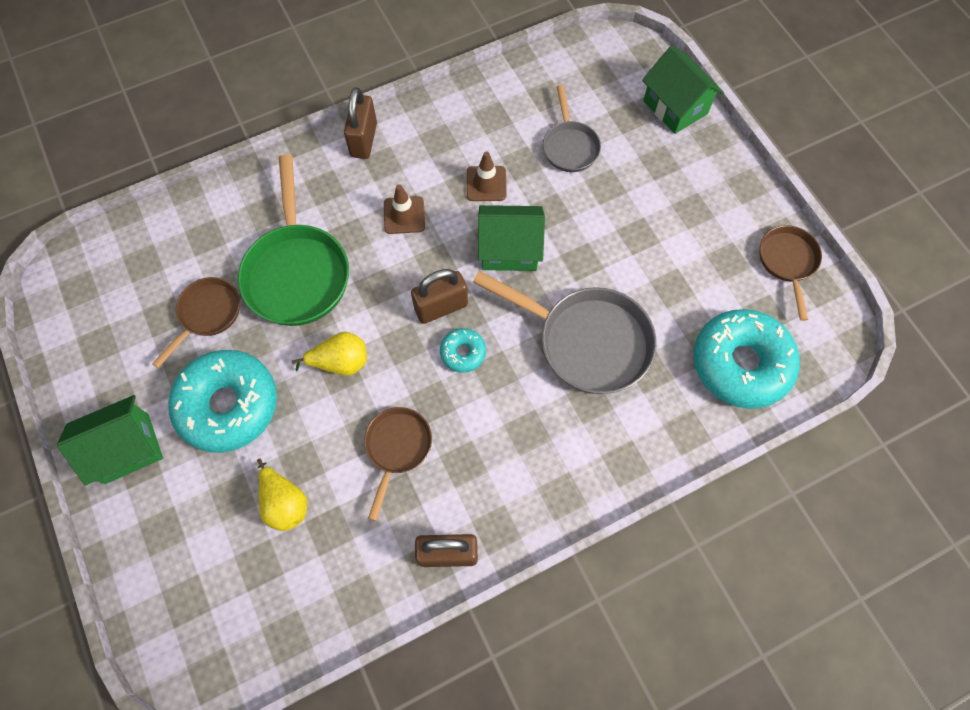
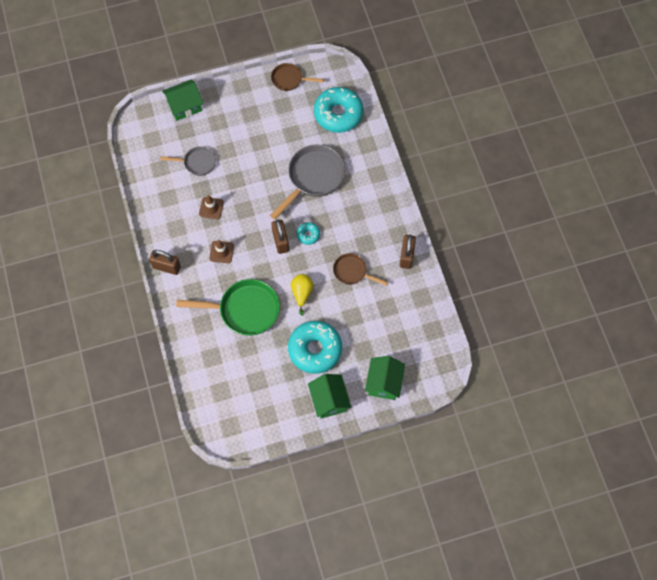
camera: 80 degrees left, 0 degrees up
(207, 315) = (261, 358): brown pan -> none
(285, 503) = (370, 326): yellow pear -> none
(509, 249) = (254, 203): green house -> green house (384, 383)

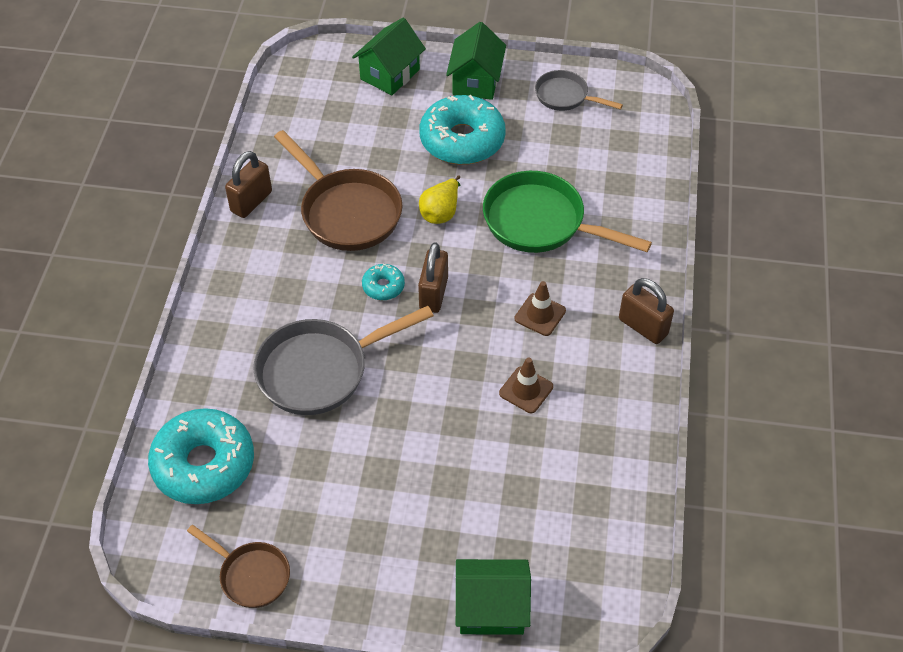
camera: 155 degrees left, 15 degrees down
(197, 163) = (516, 480): grey pan -> grey pan (565, 96)
(352, 272) = (346, 212): brown pan -> brown pan, size x1.76

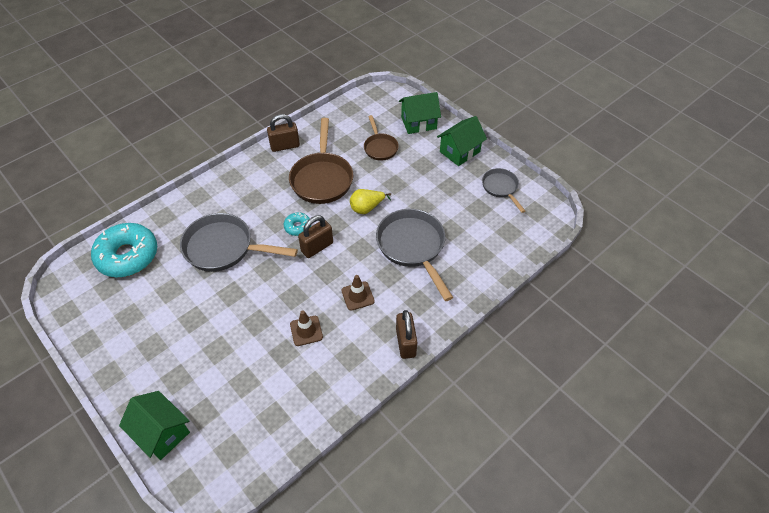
camera: 40 degrees right, 0 degrees up
(251, 575) = (86, 324): brown pan -> brown pan (380, 147)
(462, 140) = (419, 178): turquoise donut -> none
(541, 222) = (413, 247): green pan -> grey pan

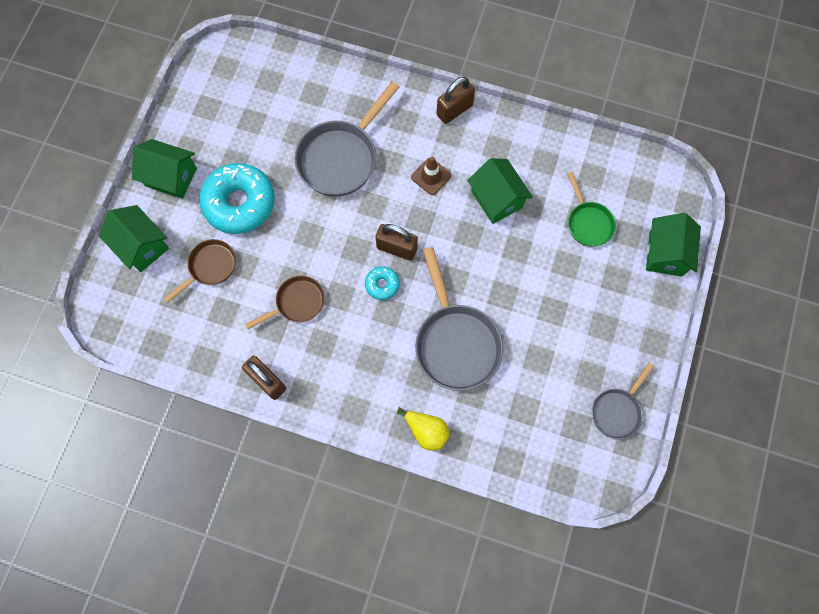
camera: 120 degrees left, 20 degrees up
(128, 256) = (529, 439): turquoise donut -> turquoise donut (239, 203)
(236, 387) = (588, 222): none -> green pan
(306, 331) = (497, 199): brown traffic cone -> green house
(322, 178) = (297, 303): brown pan -> brown pan, size x0.57
(367, 208) = (314, 229): yellow pear -> yellow pear (426, 431)
(501, 188) = (208, 112): grey pan -> grey pan (617, 411)

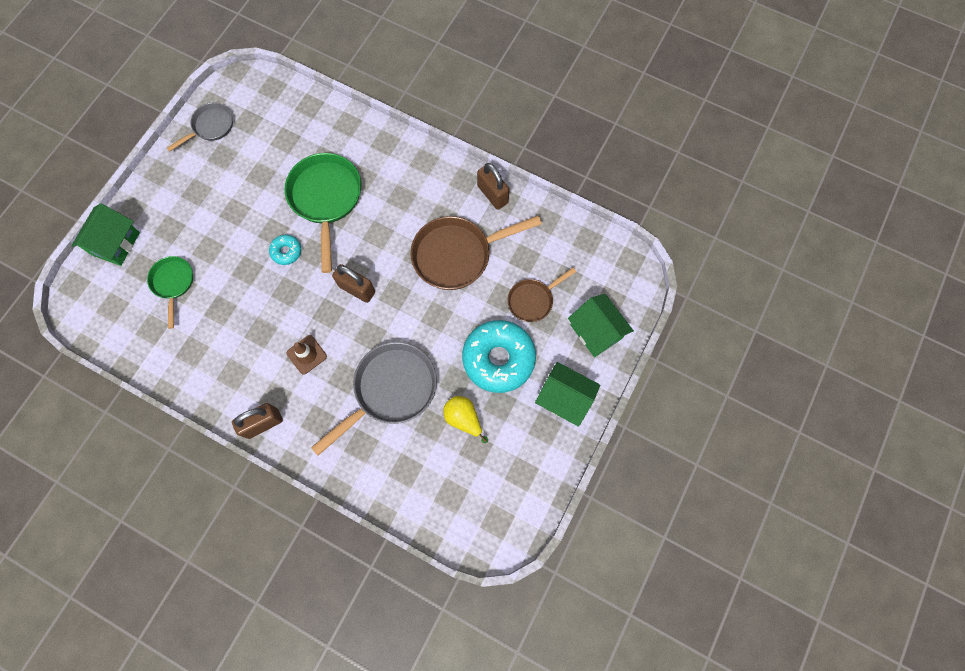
camera: 170 degrees left, 0 degrees up
(297, 303) = (457, 255): brown pan -> brown pan, size x1.76
(382, 285) = (378, 258): turquoise donut -> turquoise donut (286, 251)
(426, 431) = (368, 136): yellow pear -> yellow pear (463, 418)
(455, 342) = (326, 199): grey pan -> green pan
(497, 199) = (250, 320): green house -> none

